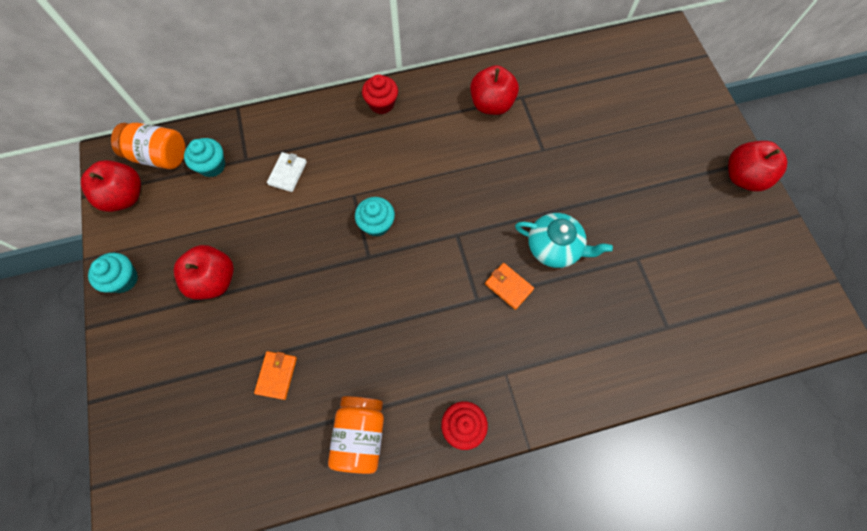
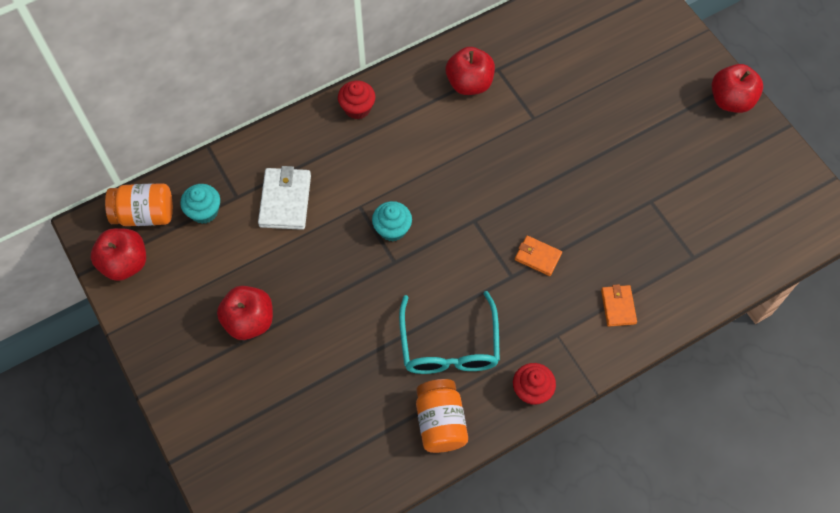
camera: 15 degrees left, 5 degrees down
(123, 279) = (157, 343): turquoise cupcake -> none
(276, 375) = (343, 391): orange wallet -> orange wallet (618, 307)
(287, 173) = (285, 200): white wallet -> white wallet, size x1.64
(394, 355) = (449, 345): none -> turquoise glasses
(554, 247) = (570, 209): turquoise teapot -> none

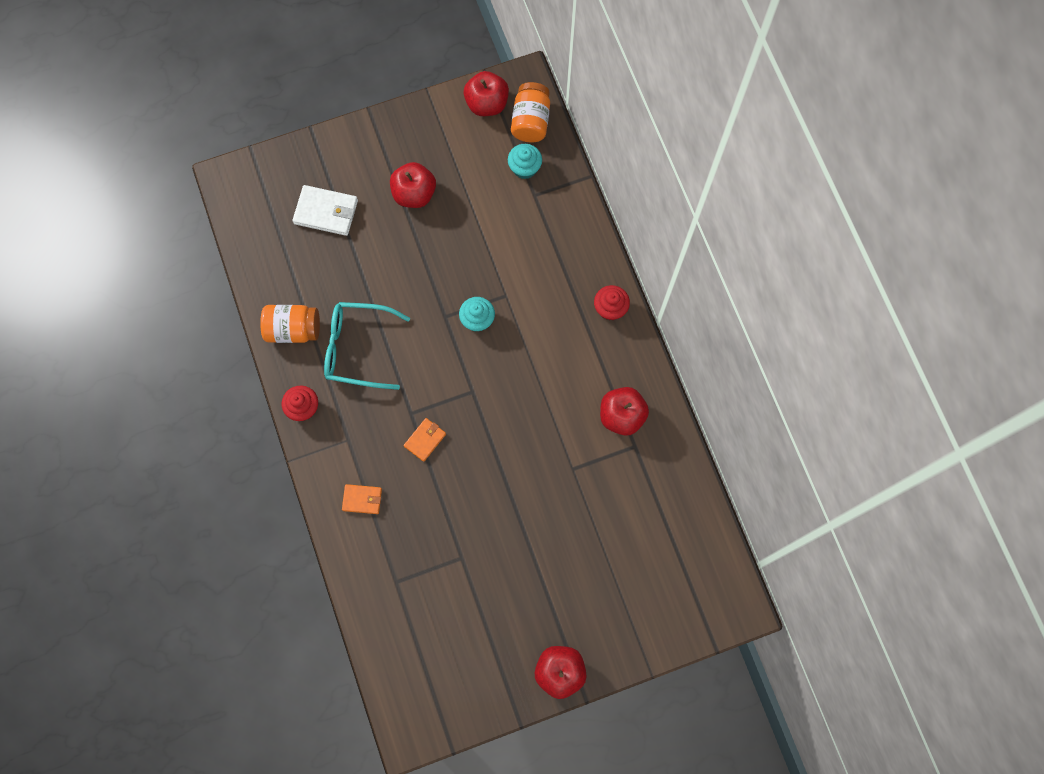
camera: 100 degrees right, 10 degrees up
(285, 200) = (523, 234): white wallet -> white wallet (326, 212)

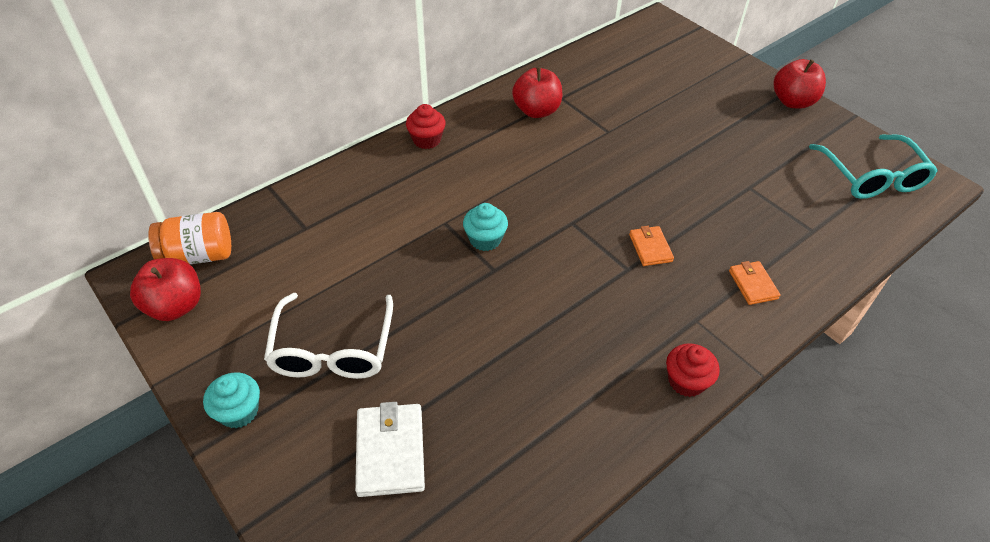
camera: 110 degrees left, 25 degrees down
(293, 329) = (588, 432): orange jar -> none
(358, 348) = (576, 345): turquoise glasses -> turquoise glasses (872, 177)
(414, 194) = (332, 349): red apple -> white glasses
(425, 440) = (650, 248): orange wallet -> orange wallet turned 60 degrees clockwise
(524, 168) = (269, 245): turquoise cupcake -> turquoise cupcake (239, 411)

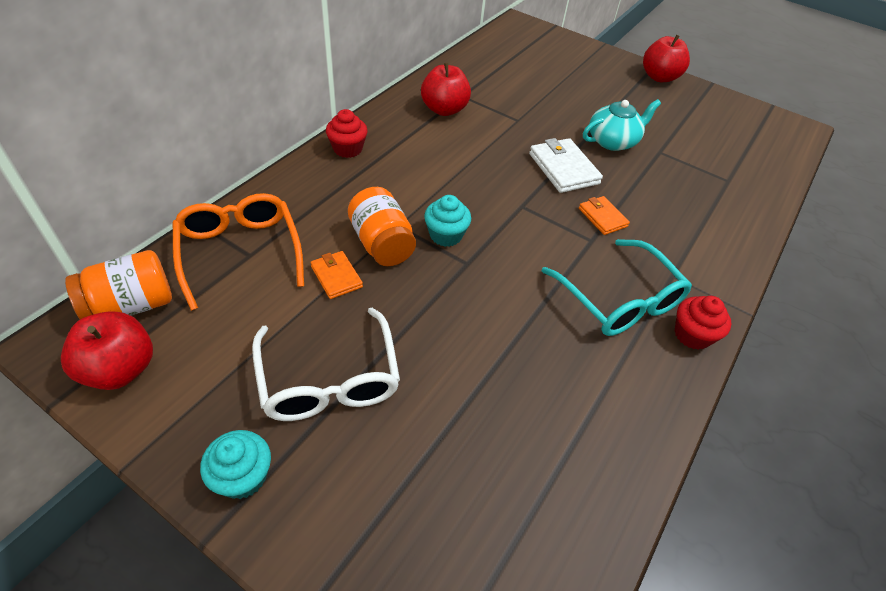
camera: 20 degrees left, 0 degrees up
(298, 224) = (240, 252): none -> orange glasses
(390, 452) = (438, 479): white wallet -> white wallet (563, 169)
(423, 237) = (382, 244): none -> orange jar
(701, 168) = (612, 141): none -> turquoise teapot
(753, 284) = (704, 235): orange wallet -> orange wallet (336, 277)
(872, 177) = (750, 130): turquoise glasses -> turquoise glasses (619, 299)

